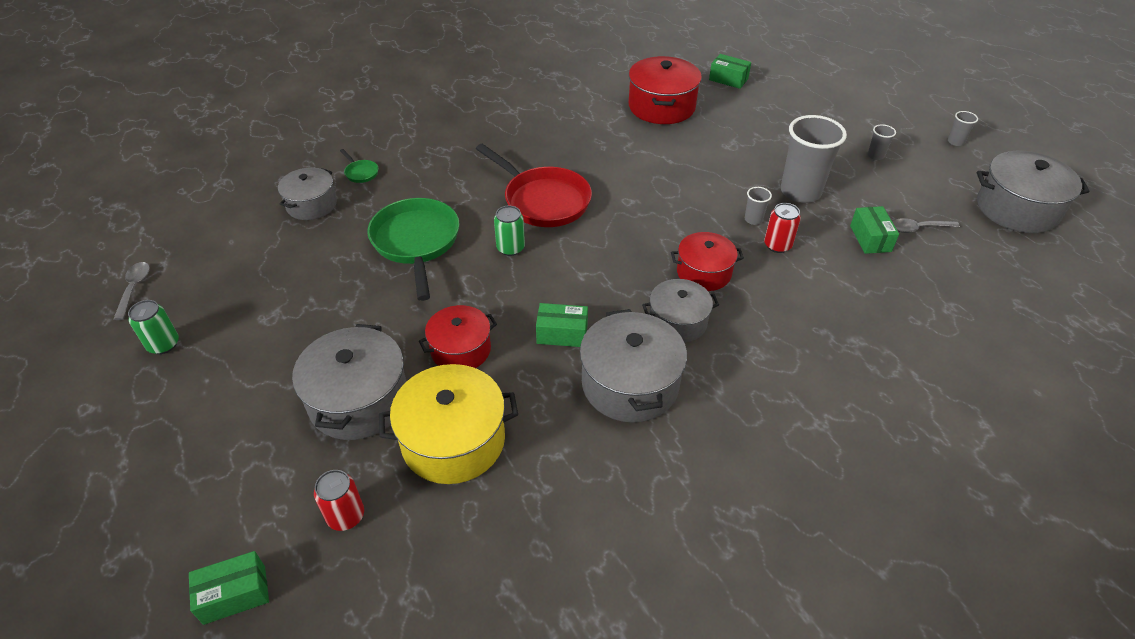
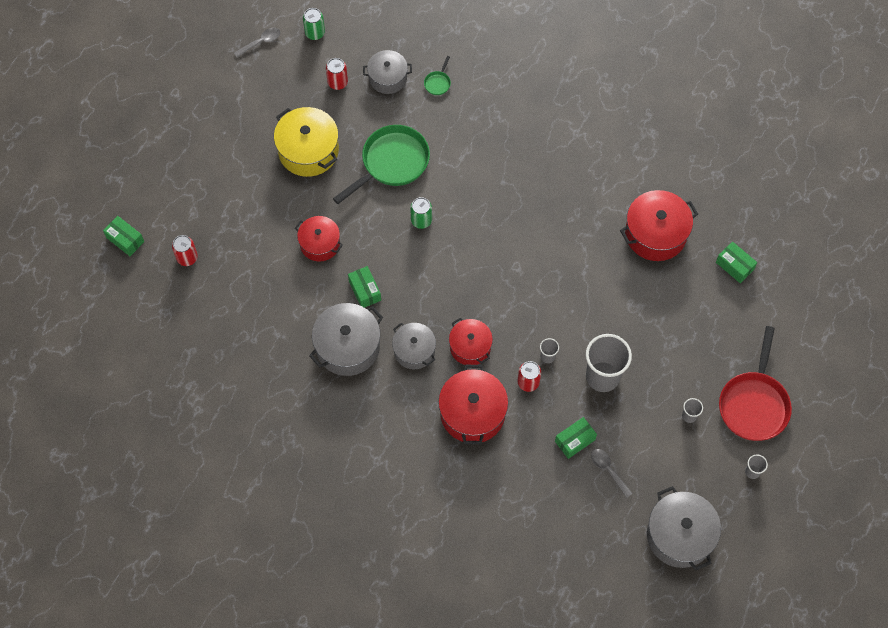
camera: 60 degrees right, 20 degrees up
(163, 344) = (233, 92): green can -> green can (315, 33)
(269, 245) = (337, 82): none -> red can
(359, 400) = (255, 216): grey pot -> none
(453, 440) = (257, 278): yellow pot -> yellow pot (308, 151)
(543, 200) = (482, 213): red pan -> red pan (754, 404)
(728, 79) = (734, 266): green box -> green box turned 45 degrees counterclockwise
(794, 304) = (472, 413): none -> red pot

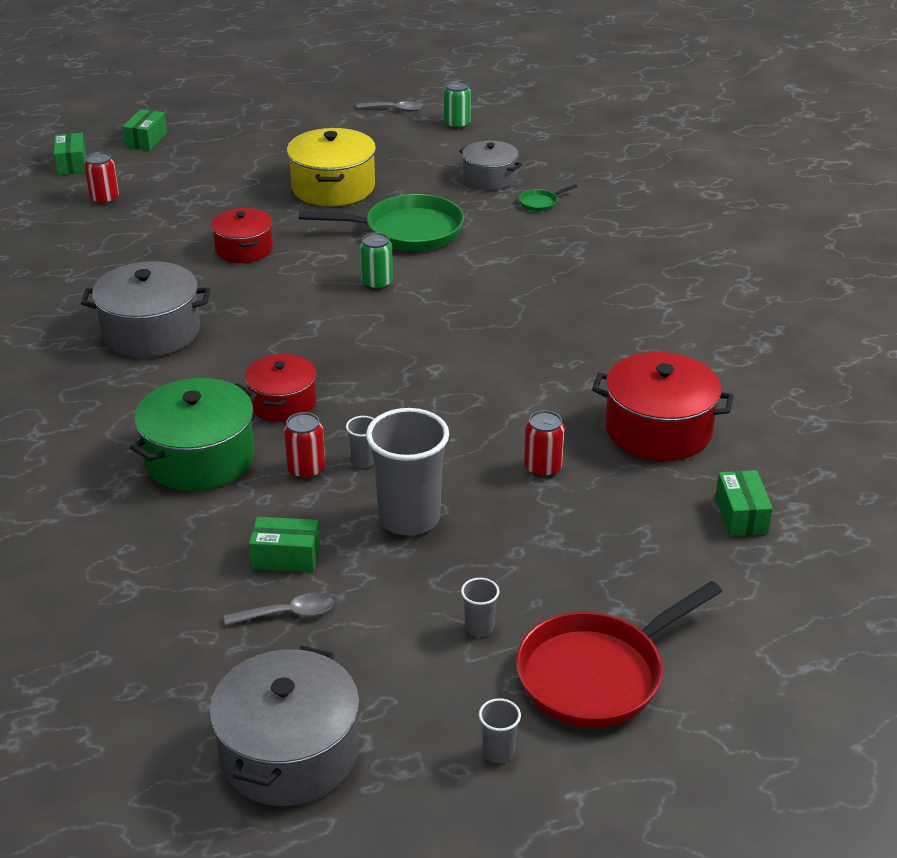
camera: 40 degrees right, 30 degrees down
(337, 82) = (432, 160): red can -> red can (543, 468)
(365, 291) = (236, 302): green box -> green box (146, 140)
(414, 350) = (215, 372): grey pot -> none
(472, 413) = (199, 458): red pot -> green pot
(608, 470) = (288, 613): grey spoon -> grey spoon turned 75 degrees clockwise

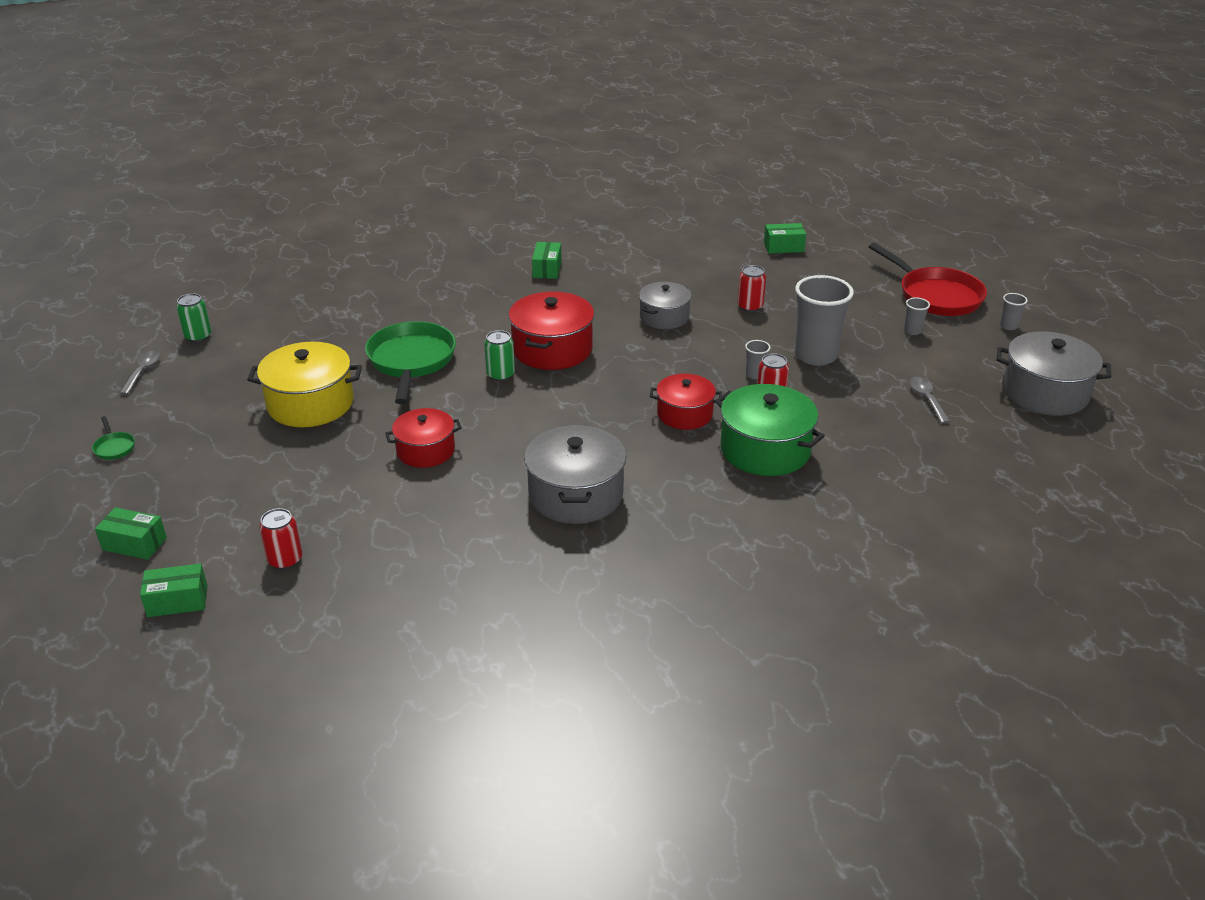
camera: 90 degrees left, 0 degrees up
(286, 557) = (871, 403): green box -> green box (547, 269)
(489, 178) = (321, 320): grey pot -> grey pot (664, 317)
(540, 203) = (375, 298): green pan -> green pan (114, 447)
(658, 430) = (701, 266): red pot -> red pot (552, 349)

